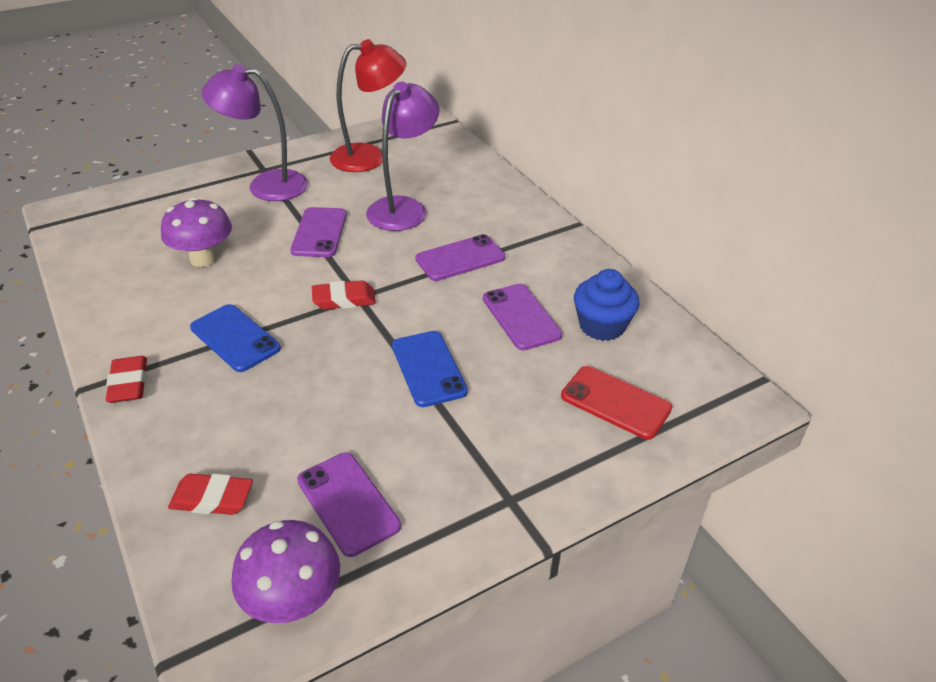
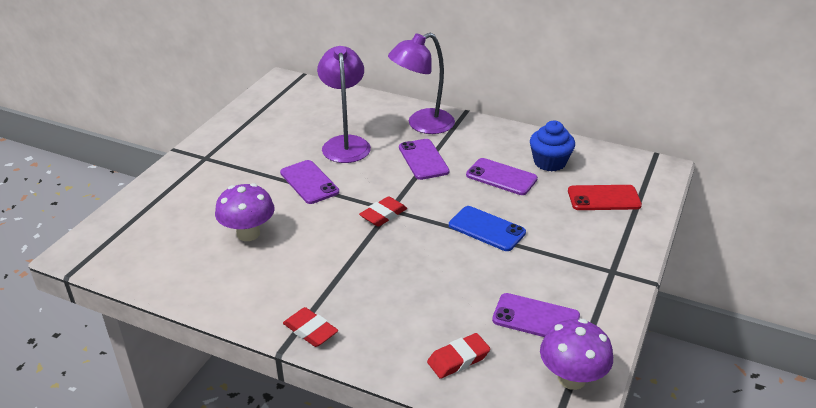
camera: 35 degrees left, 5 degrees down
(235, 338) = (344, 270): blue phone -> none
(266, 185) = (224, 168): purple lamp -> purple lamp (422, 125)
(369, 157) = (275, 120): red lamp -> none
(460, 258) = (423, 159): purple phone -> purple phone turned 45 degrees counterclockwise

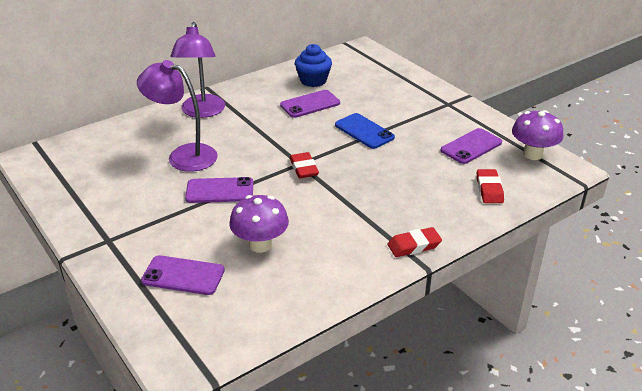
camera: 60 degrees left, 0 degrees up
(423, 159) = (251, 127): purple phone -> purple phone (183, 275)
(486, 229) = (364, 131): blue phone -> blue phone turned 75 degrees clockwise
(604, 198) = (373, 78): red phone -> none

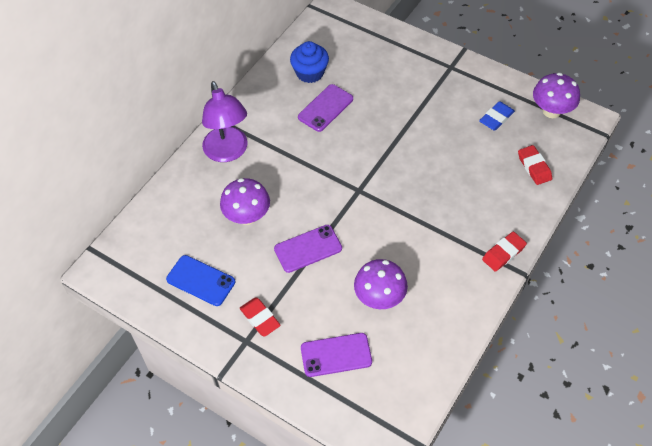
camera: 20 degrees left, 20 degrees up
(183, 155) = (247, 216): purple lamp -> purple mushroom
(304, 168) = (366, 195): red eraser -> red eraser (260, 318)
(364, 131) = (394, 129): blue phone -> blue phone (200, 281)
(471, 146) = (496, 118): purple phone -> blue eraser

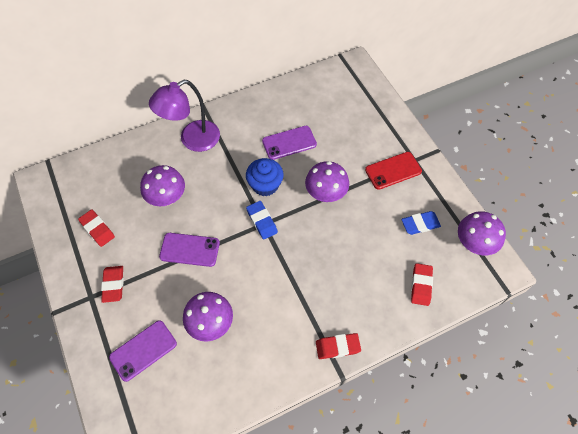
camera: 30 degrees right, 5 degrees up
(200, 281) = (97, 229): blue phone -> red eraser
(228, 152) = (192, 140): purple lamp -> purple lamp turned 45 degrees clockwise
(310, 73) = (299, 108): blue cupcake -> blue cupcake (265, 185)
(336, 355) = (143, 350): purple phone -> purple phone turned 60 degrees counterclockwise
(355, 189) = (262, 221): none -> blue eraser
(395, 135) = (325, 194): none -> purple mushroom
(439, 85) = (393, 170): none -> red phone

